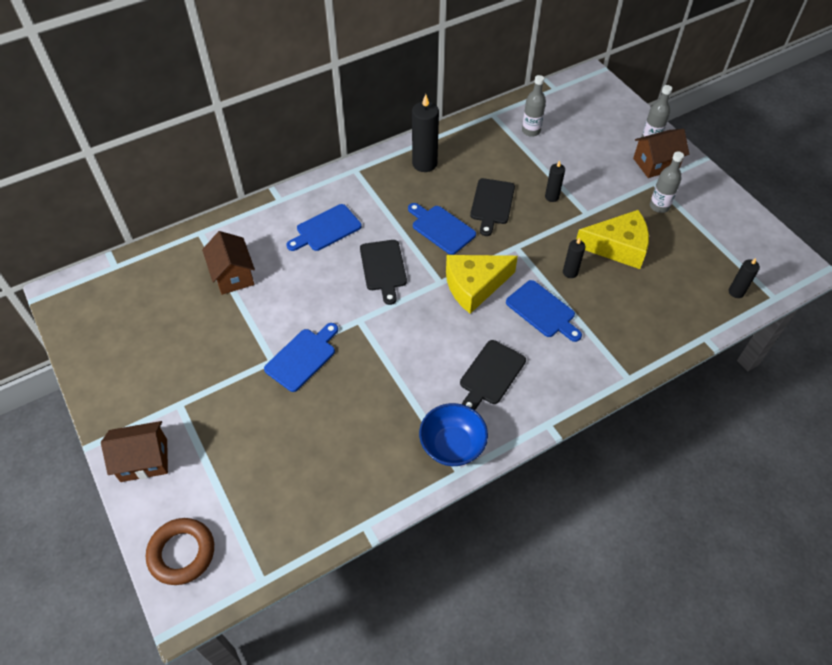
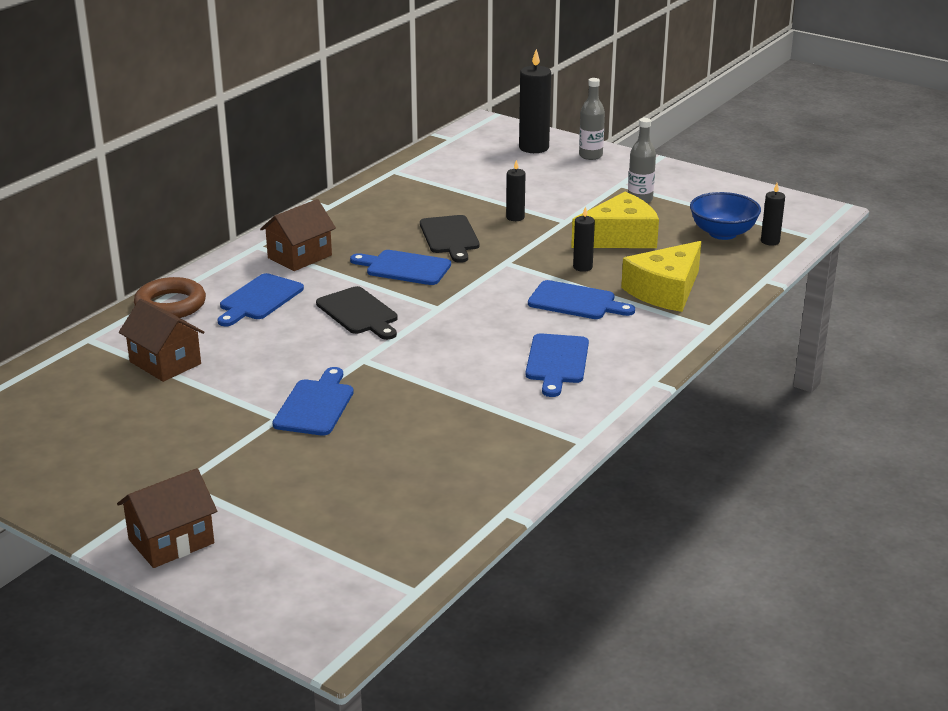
camera: 25 degrees left, 25 degrees down
(182, 553) = (290, 601): brown ring -> brown ring (170, 305)
(424, 163) = (342, 223): black candle -> black candle (534, 148)
(452, 445) = (557, 425): blue bowl -> blue bowl (722, 233)
(474, 286) = (481, 301): yellow cheese -> yellow cheese (665, 291)
(490, 375) = (557, 362): black cutting board -> blue cutting board
(531, 131) = (450, 174): grey bottle -> none
(656, 164) = (610, 171): brown house -> brown house (300, 256)

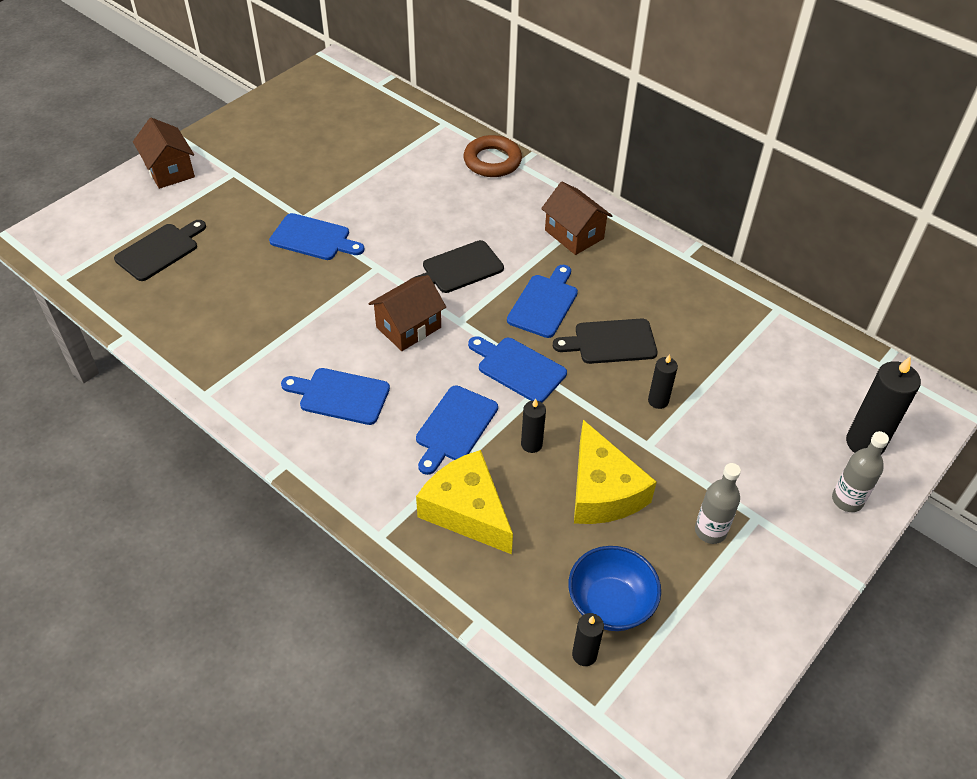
camera: 95 degrees right, 20 degrees up
(165, 363) = (399, 161): brown house -> brown house (408, 327)
(259, 299) = (494, 209): blue cutting board -> blue cutting board (518, 368)
(348, 517) = (160, 250): none -> black cutting board

